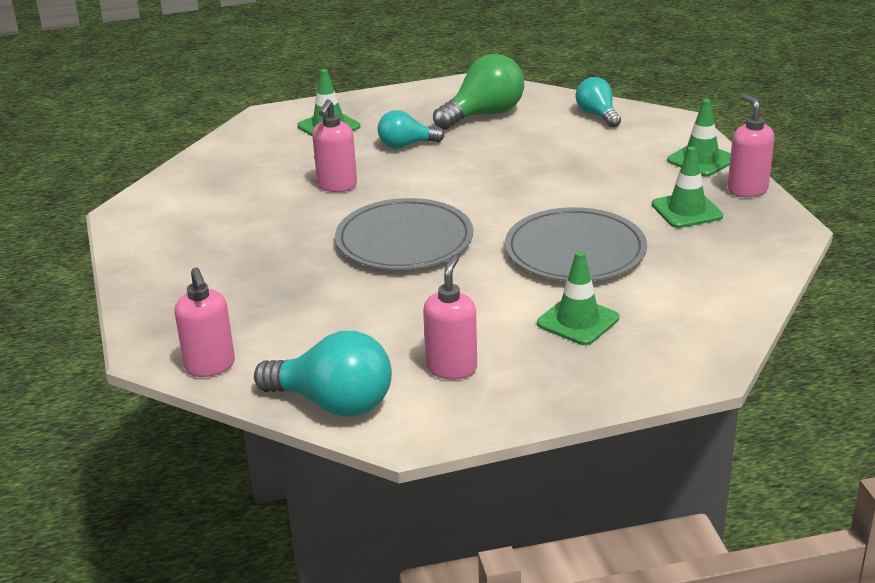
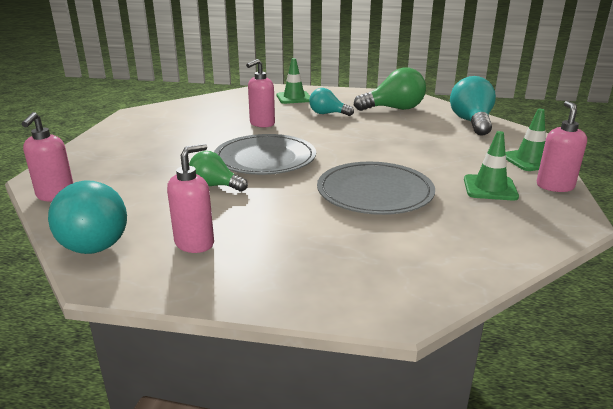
camera: 25 degrees right, 5 degrees down
(389, 295) = (215, 186): none -> green light bulb
(578, 321) = (326, 239): green traffic cone -> none
(597, 115) = (471, 122): turquoise light bulb -> turquoise light bulb, size x1.62

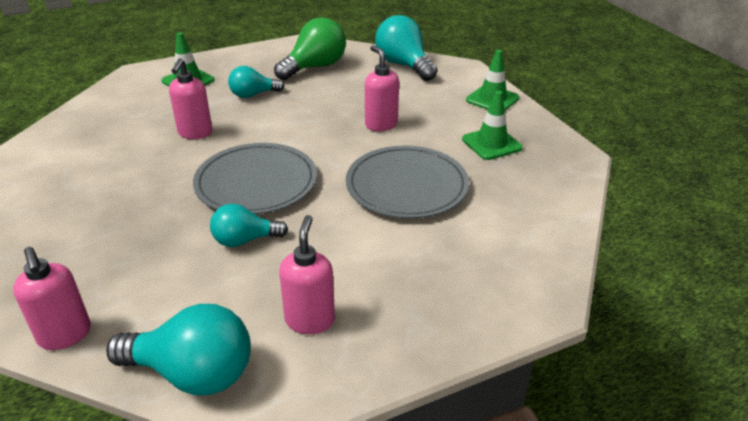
camera: 35 degrees left, 10 degrees up
(215, 186) = (244, 240): green light bulb -> turquoise light bulb
(554, 186) = (534, 123): pink soap dispenser -> pink soap dispenser (381, 124)

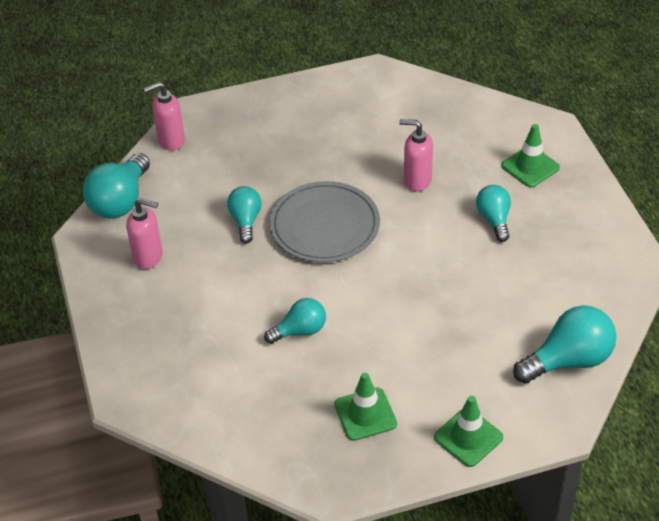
camera: 100 degrees right, 10 degrees up
(315, 67) = (563, 272): green light bulb -> none
(381, 124) = (418, 322): pink soap dispenser -> none
(406, 186) = (300, 331): grey plate -> turquoise light bulb

